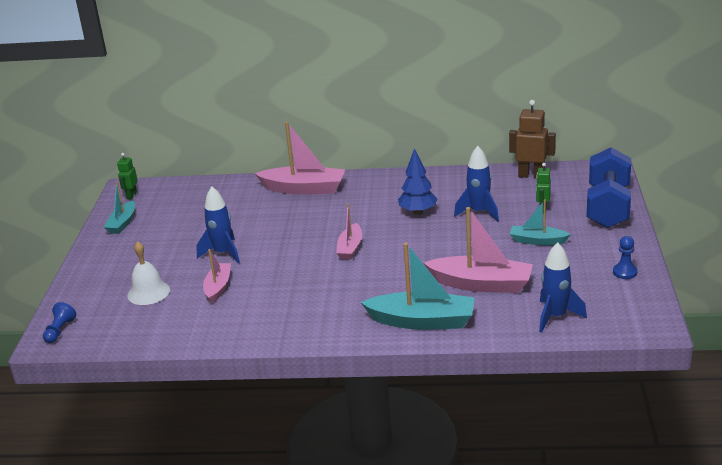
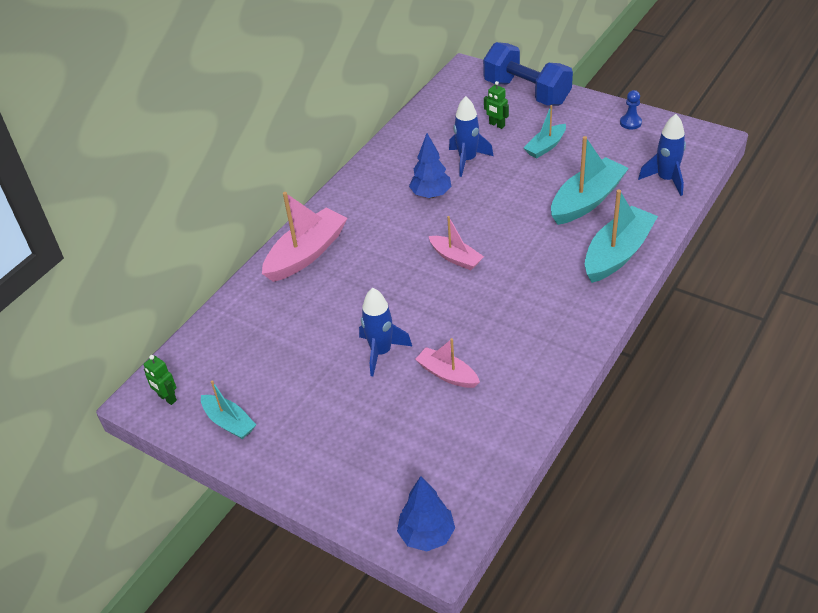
camera: 60 degrees left, 15 degrees up
(60, 331) = (426, 535): blue pawn -> blue tree
(148, 292) = (409, 434): white bell -> none
(481, 284) = (587, 200): pink boat -> turquoise boat
(531, 175) = (434, 110): brown robot -> none

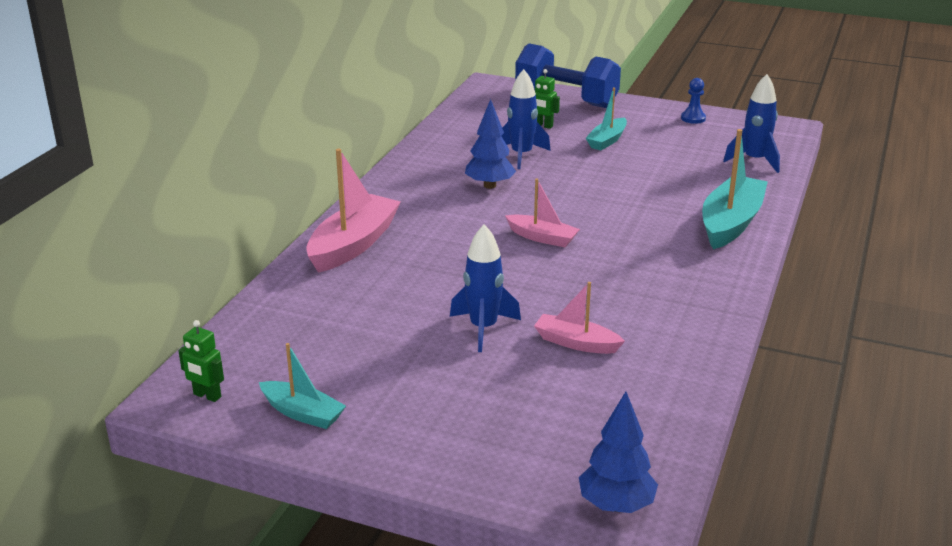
camera: 15 degrees left, 15 degrees down
(587, 200) = (674, 181): turquoise boat -> none

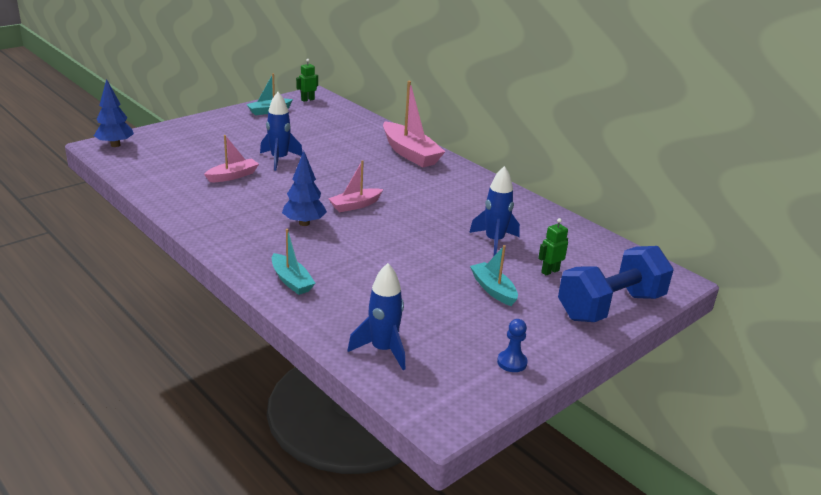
camera: 115 degrees right, 0 degrees up
(489, 185) = (451, 213): blue tree -> blue tree (304, 223)
(731, 223) = (291, 281): turquoise boat -> turquoise boat, size x0.58

